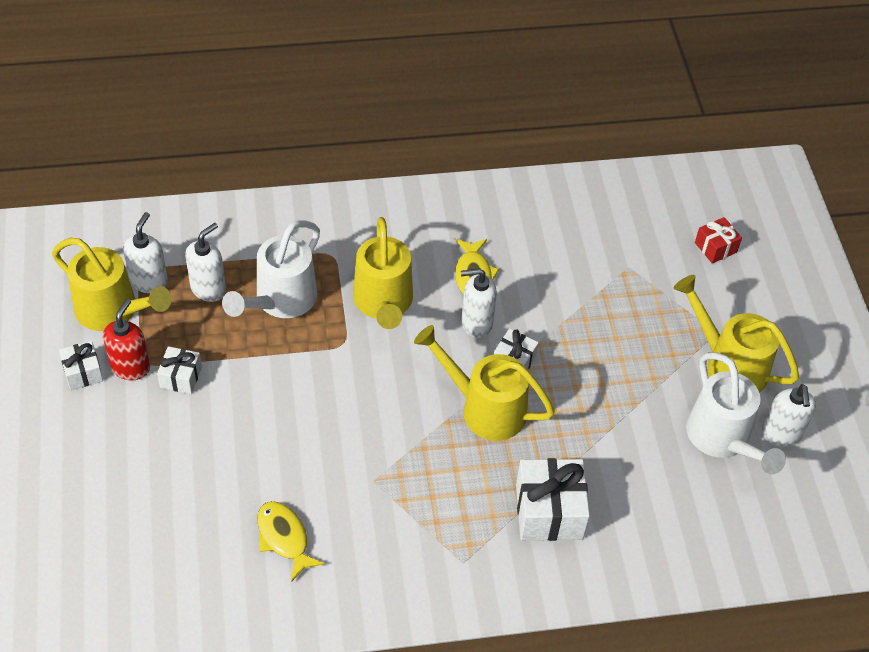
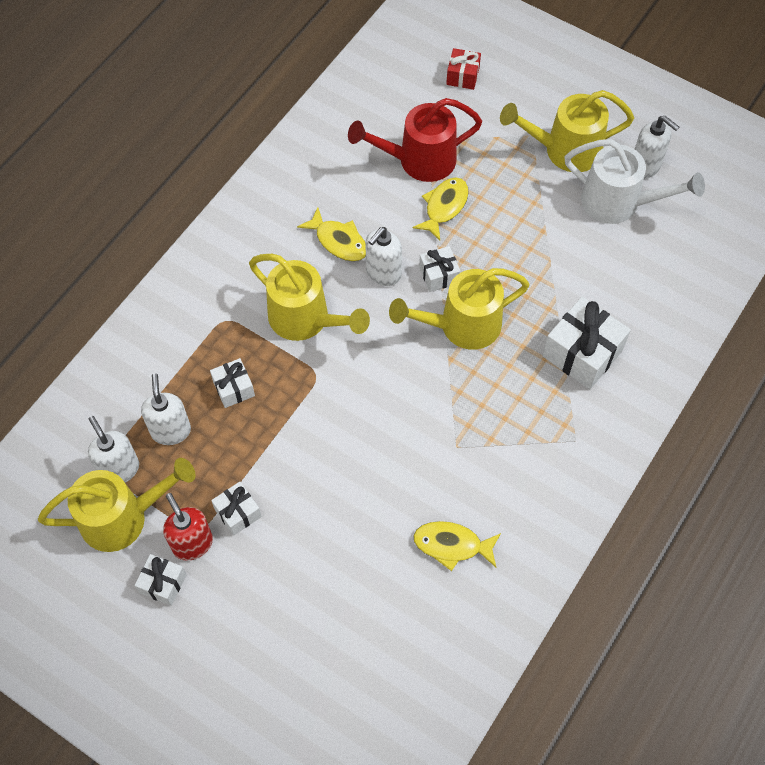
camera: 45 degrees left, 10 degrees up
(280, 301) = (234, 388): white watering can -> white gift
(580, 320) = (444, 207): none -> yellow fish
(603, 274) = (418, 160): none -> red watering can

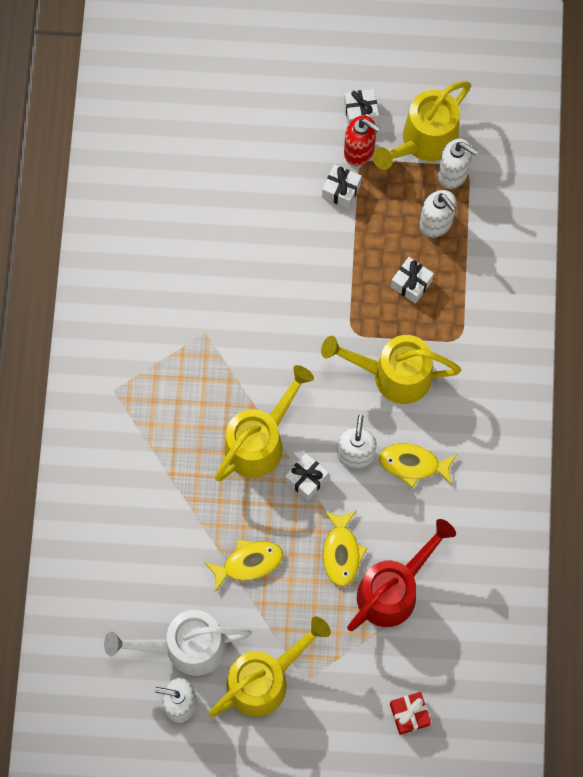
camera: 150 degrees right, 10 degrees up
(452, 545) = (166, 254): yellow fish -> yellow fish (248, 563)
(582, 353) = (145, 472): white gift -> none

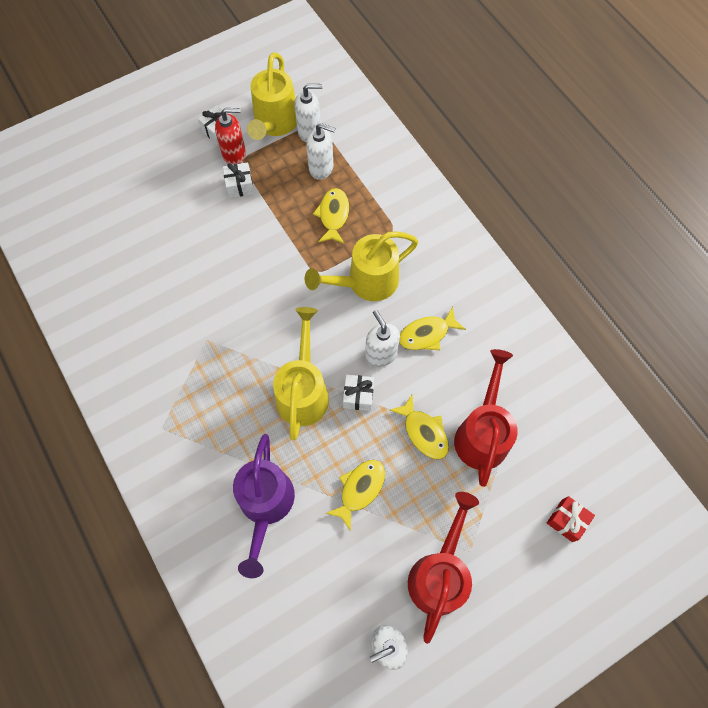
camera: 35 degrees left, 5 degrees down
(158, 521) = (265, 506): none -> purple watering can
(185, 646) = (357, 593): white watering can -> none
(265, 679) = (439, 573): yellow watering can -> red watering can
(411, 284) = (333, 215): white gift -> yellow fish

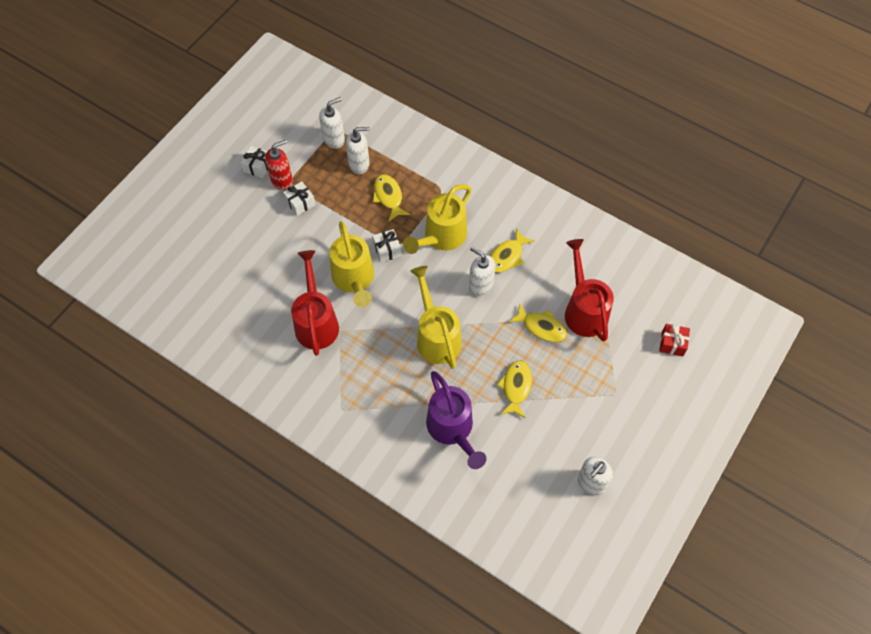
camera: 25 degrees left, 5 degrees down
(274, 124) = (302, 144): yellow watering can -> yellow watering can (354, 280)
(358, 396) = (479, 322): white gift -> white gift (387, 250)
(439, 573) = (603, 418): red watering can -> red watering can (316, 322)

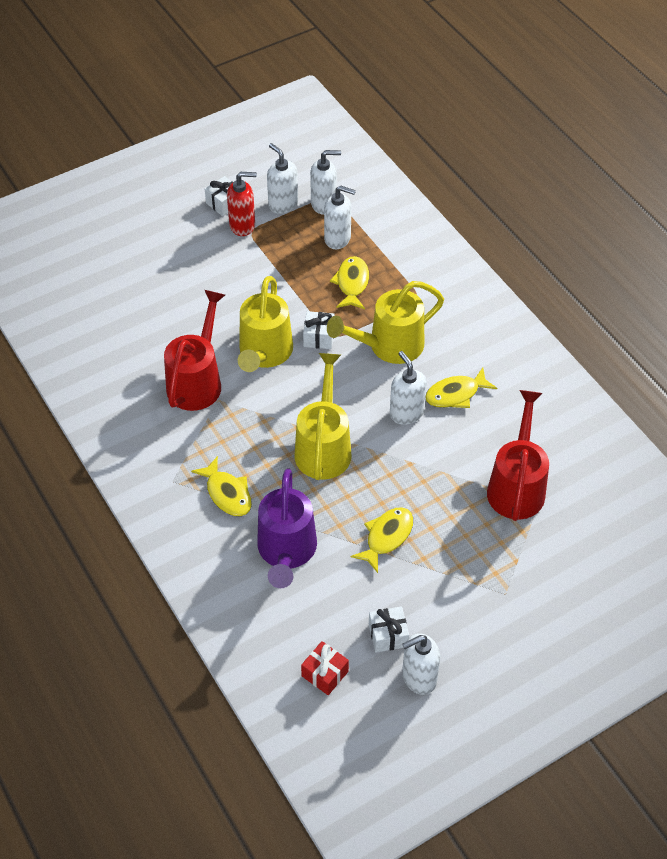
camera: 25 degrees right, 10 degrees down
(300, 203) = (249, 255): white gift -> white gift (388, 635)
(303, 150) = (283, 204): none -> white soap dispenser
(541, 327) = (454, 484): yellow fish -> yellow fish (227, 493)
(672, 343) = (608, 565): red gift -> red gift (325, 674)

